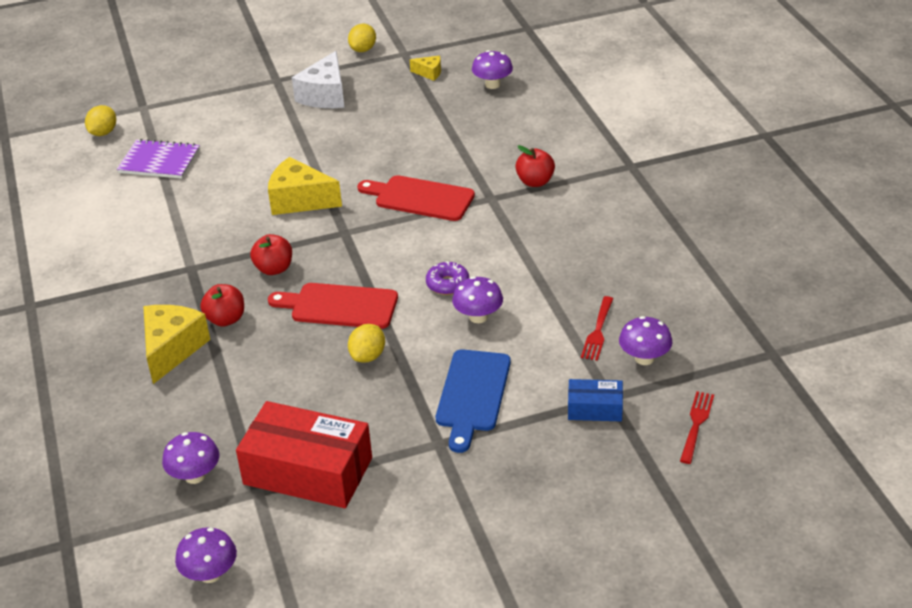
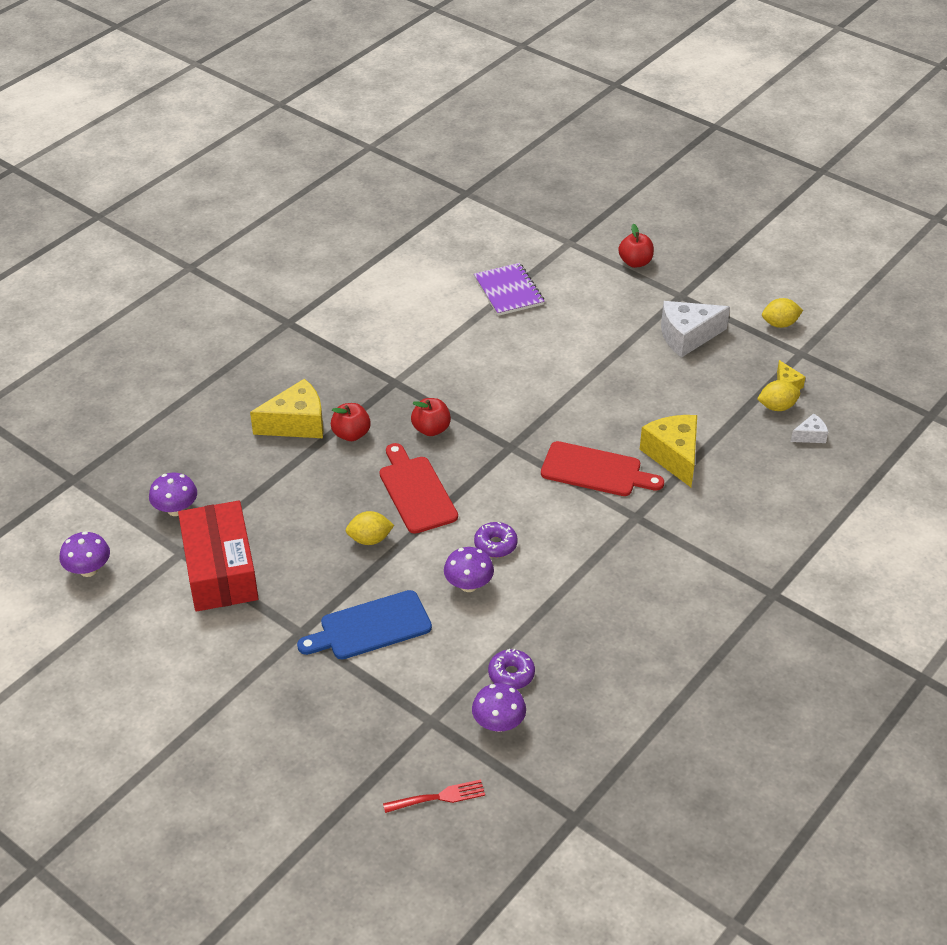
camera: 55 degrees right, 5 degrees up
(103, 133) = (517, 240): yellow lemon -> yellow lemon (777, 407)
(299, 200) = (529, 398): yellow cheese -> yellow cheese (673, 456)
(420, 198) = (596, 470): red cutting board -> red cutting board turned 120 degrees clockwise
(492, 85) = (810, 436): purple mushroom -> white cheese
(535, 182) = (686, 535): red apple -> red apple (635, 262)
(595, 408) = (409, 716): blue box -> none
(598, 331) = (511, 674): red fork -> purple donut

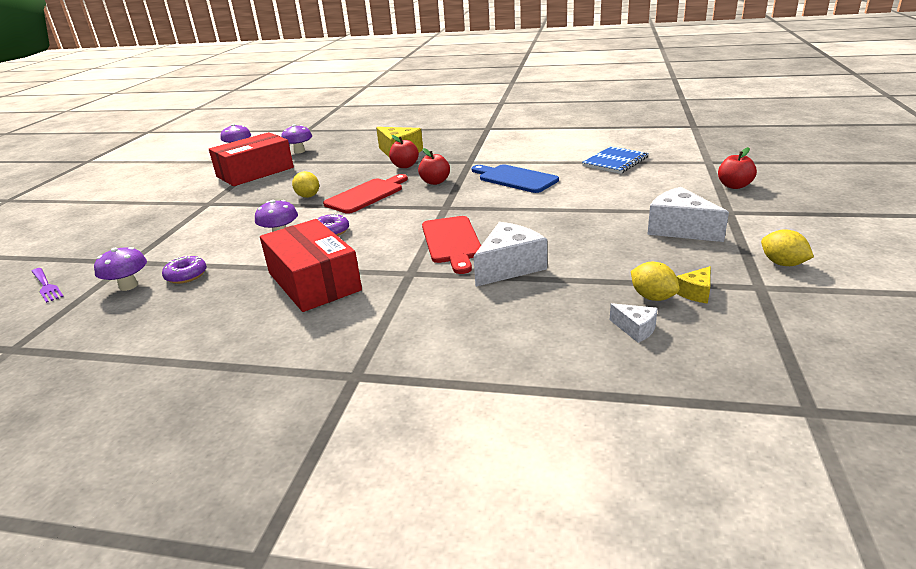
camera: 65 degrees right, 15 degrees down
(370, 627) = (221, 219): blue cutting board -> blue cutting board (515, 178)
(438, 797) = (46, 286): red fork -> purple fork
(509, 291) = (615, 162): purple notebook -> blue notebook
(602, 583) = (313, 281): none -> red box
(673, 456) = (509, 267): yellow cheese -> white cheese

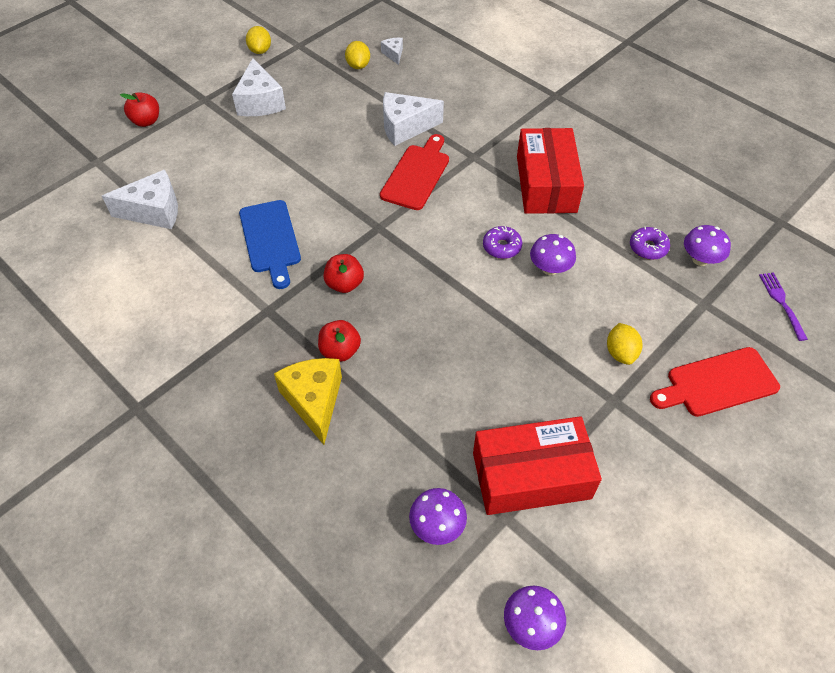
camera: 150 degrees left, 25 degrees up
(308, 196) = (491, 340): yellow lemon -> yellow lemon (620, 353)
(366, 195) = (430, 300): red cutting board -> red cutting board (717, 383)
(615, 162) = (154, 211): blue notebook -> white cheese
(695, 293) = (334, 57): yellow cheese -> none

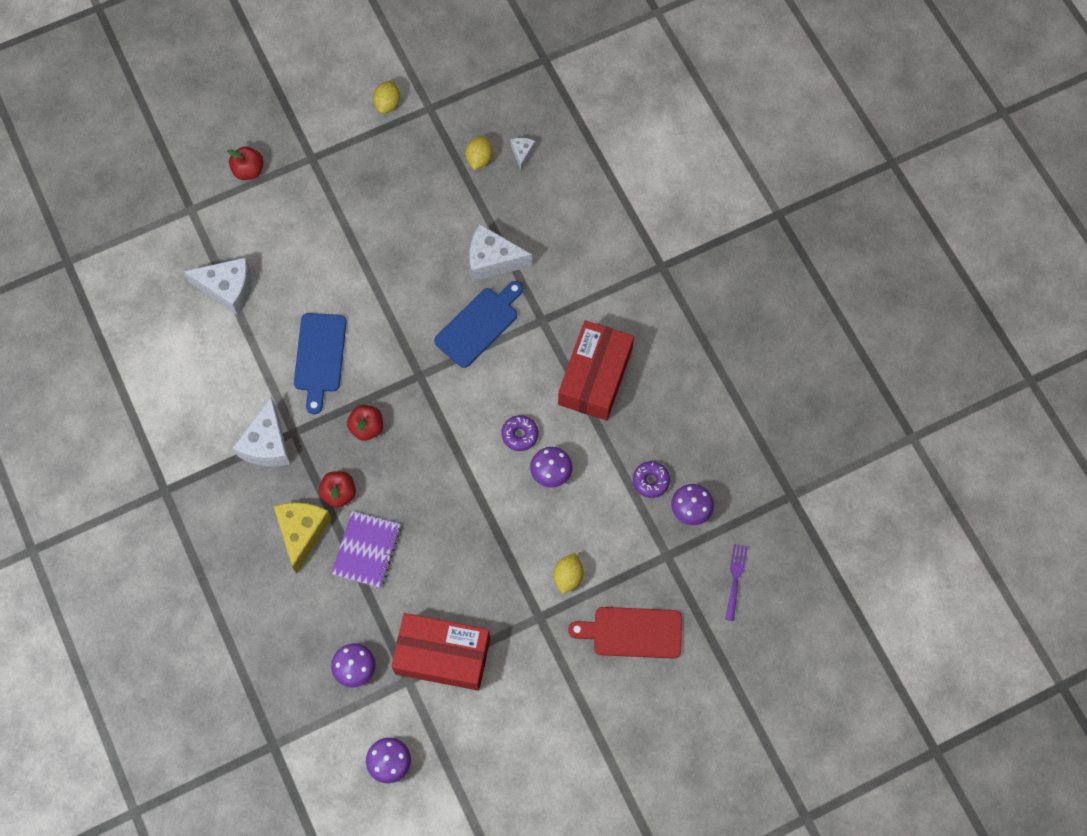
camera: 20 degrees right, 15 degrees up
(260, 102) = (364, 179): white cheese -> white cheese (267, 444)
(394, 395) = (367, 550): none -> purple notebook
(416, 174) = (479, 324): red cutting board -> blue cutting board

